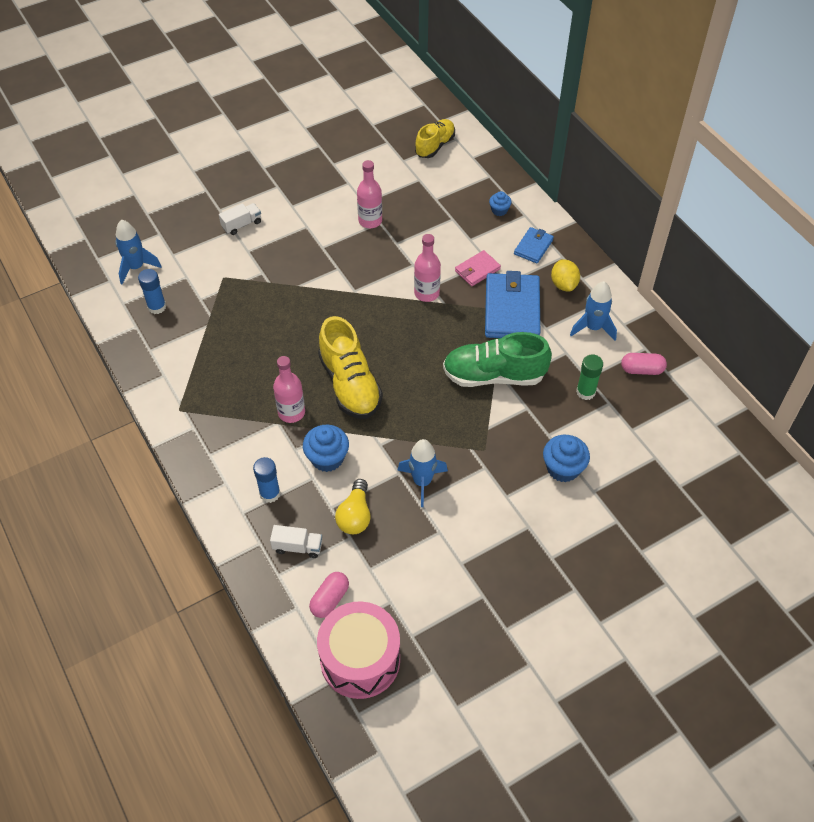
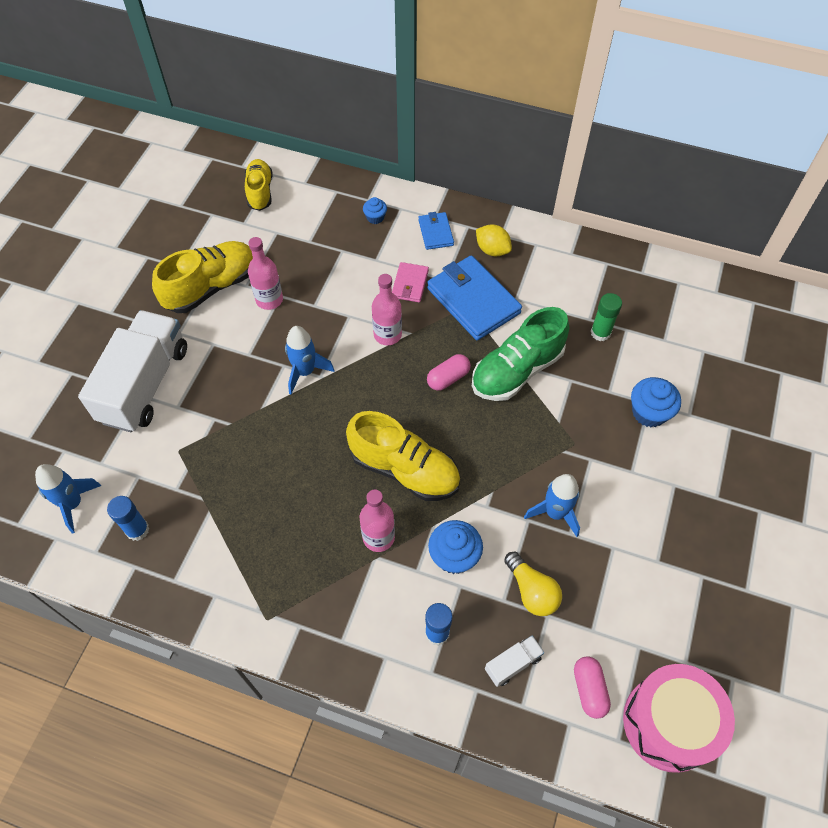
camera: 40 degrees left, 5 degrees up
(242, 225) = (145, 384): white truck -> white truck, size x2.45
(340, 189) = (211, 287): none -> yellow shoe
(593, 328) = (551, 272): blue rocket -> blue rocket (305, 371)
(642, 370) = (622, 283): pink capsule -> pink capsule (448, 378)

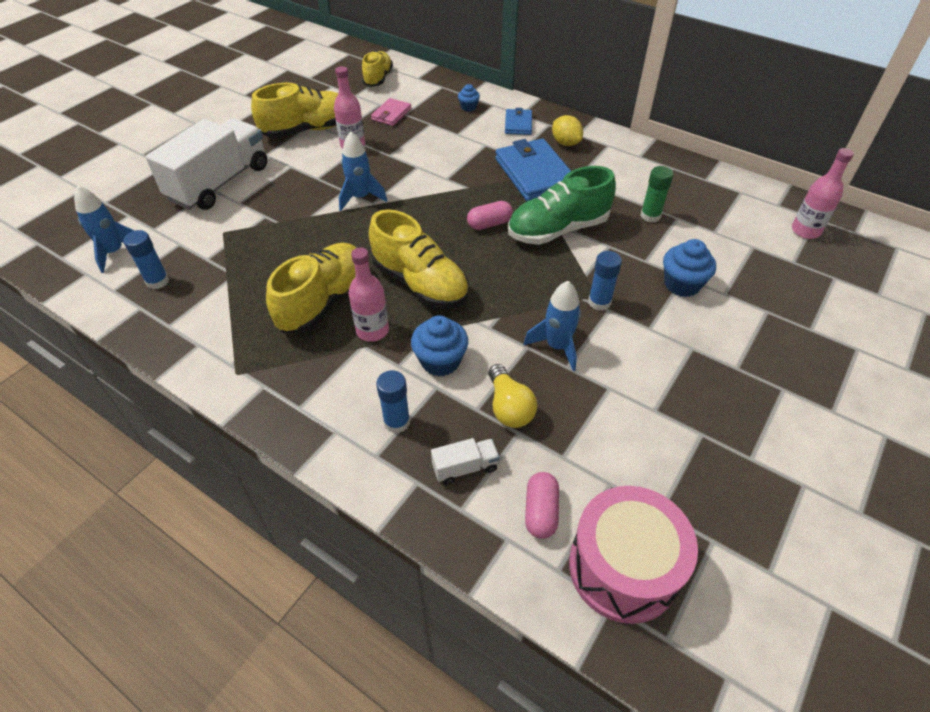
camera: 15 degrees right, 10 degrees down
(317, 514) = (323, 301): none -> yellow shoe
(387, 335) = (446, 185): pink bottle -> pink bottle (805, 231)
(410, 284) = (481, 154): pink wallet -> pink wallet (391, 114)
(579, 452) = (599, 302): none -> blue glue stick

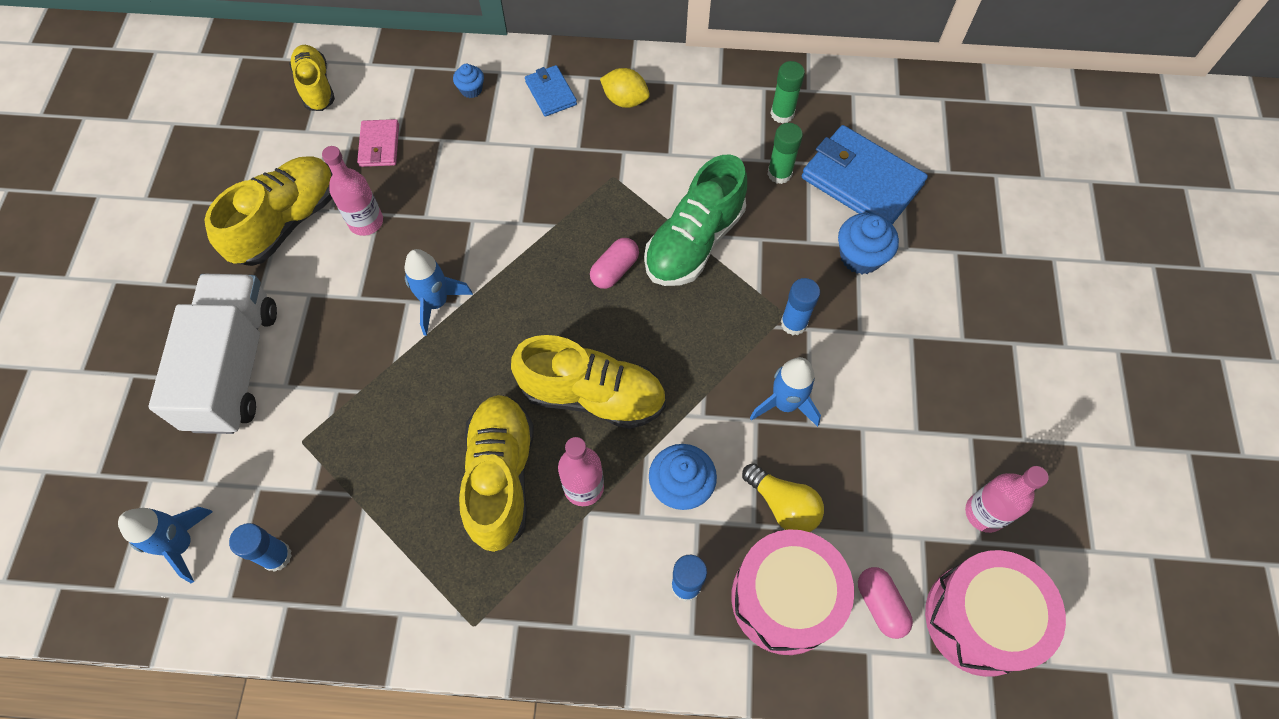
camera: 30 degrees left, 15 degrees up
(465, 467) = (785, 598): white truck -> pink drum
(534, 174) = (619, 168): blue wallet -> blue wallet (861, 181)
(676, 185) = (782, 114): none -> green glue stick
(805, 231) = (941, 121): pink bottle -> pink bottle (984, 513)

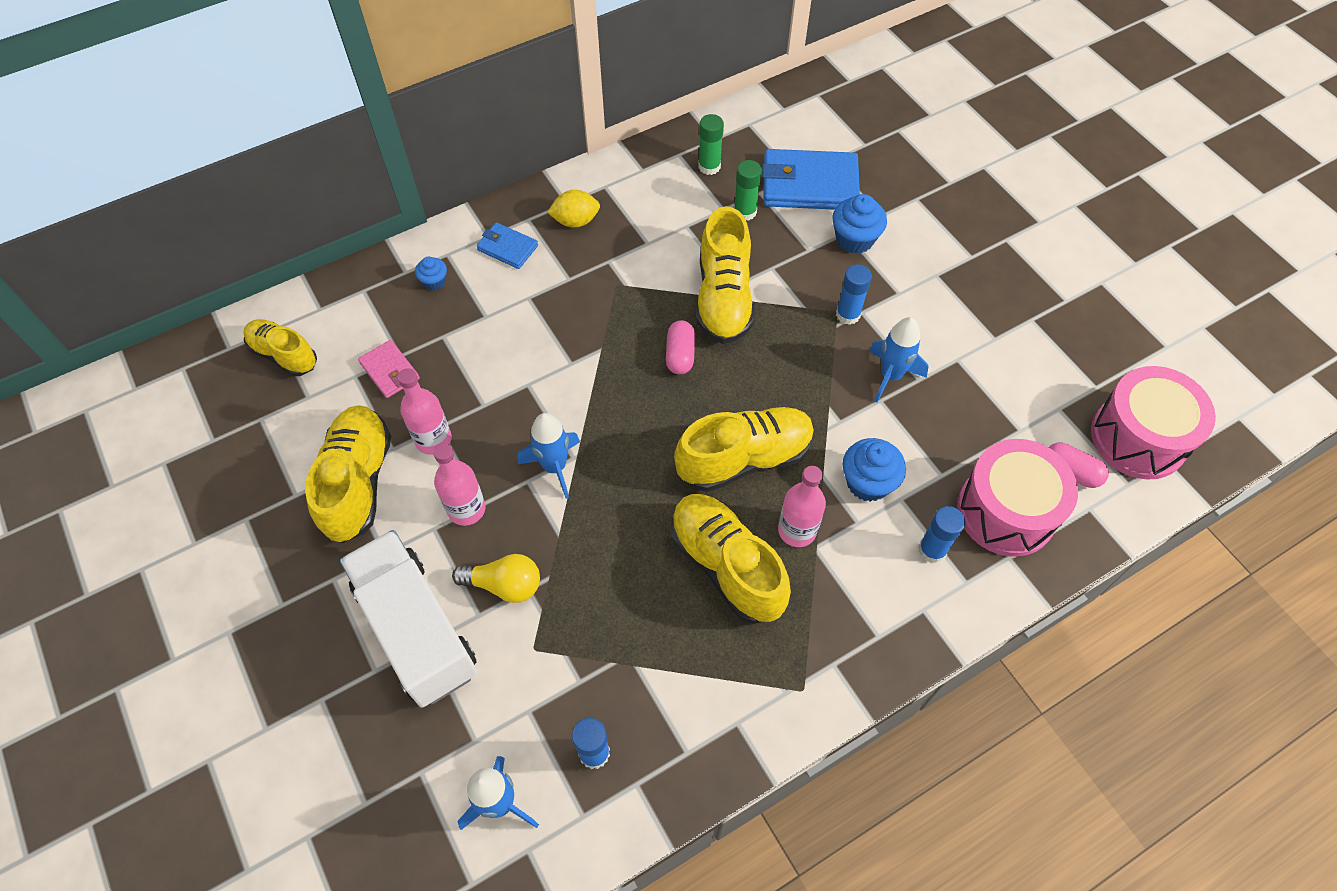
camera: 35 degrees left, 5 degrees down
(694, 242) = (723, 298): green shoe -> yellow shoe
(783, 505) = (949, 447): yellow light bulb -> yellow light bulb (504, 585)
(984, 513) = (1083, 365): pink bottle -> pink bottle (466, 509)

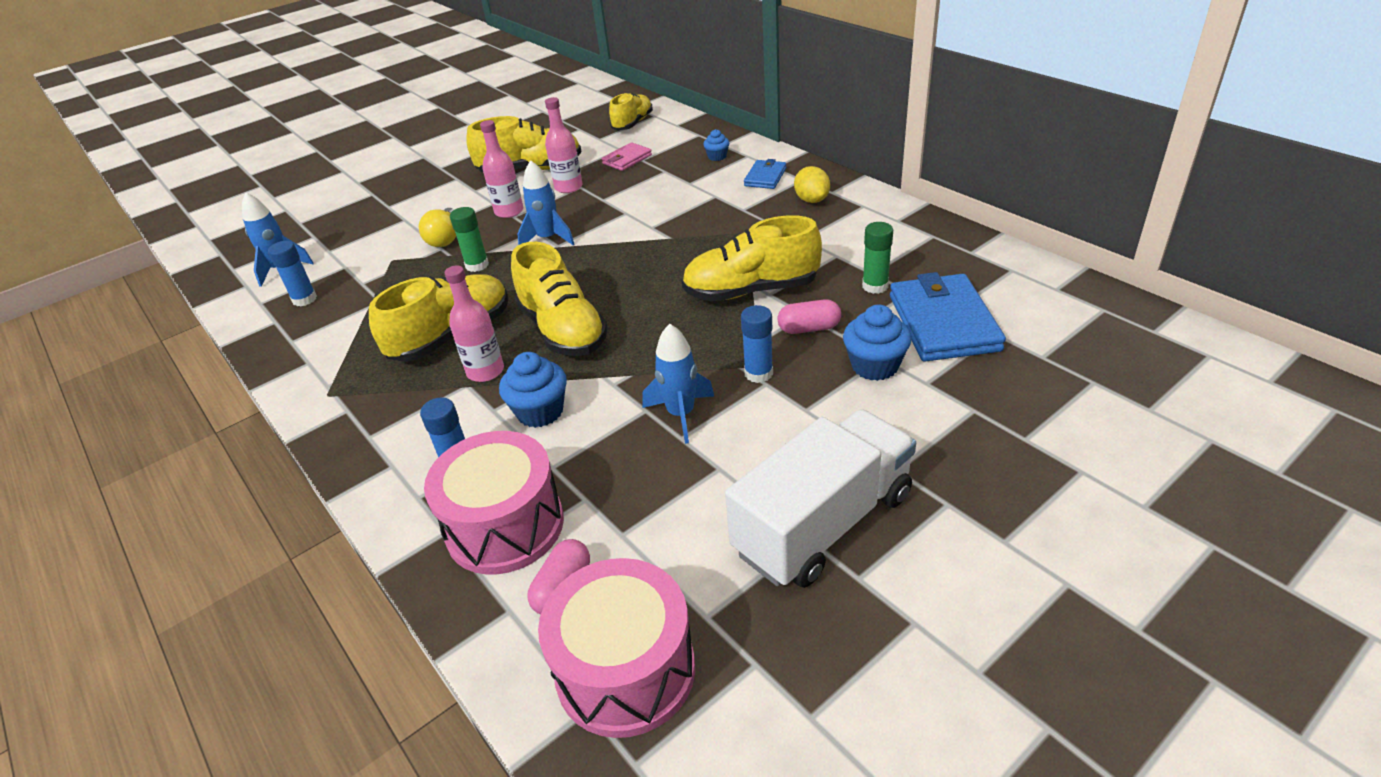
camera: 85 degrees right, 20 degrees down
(417, 629) = (415, 214): white truck -> white truck (823, 523)
(680, 355) = (674, 277): pink capsule -> pink capsule (809, 328)
(709, 166) = (927, 255): green glue stick -> green glue stick (477, 265)

